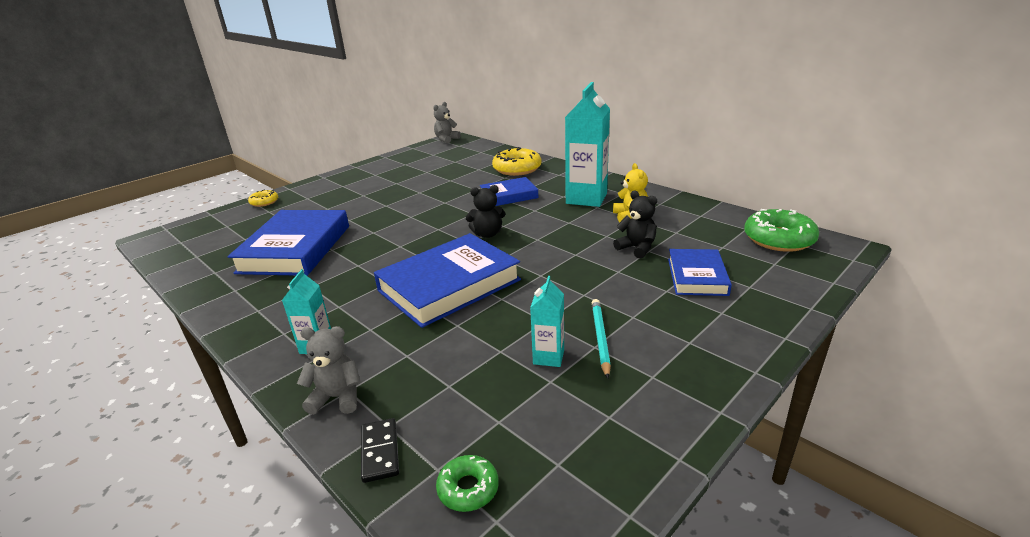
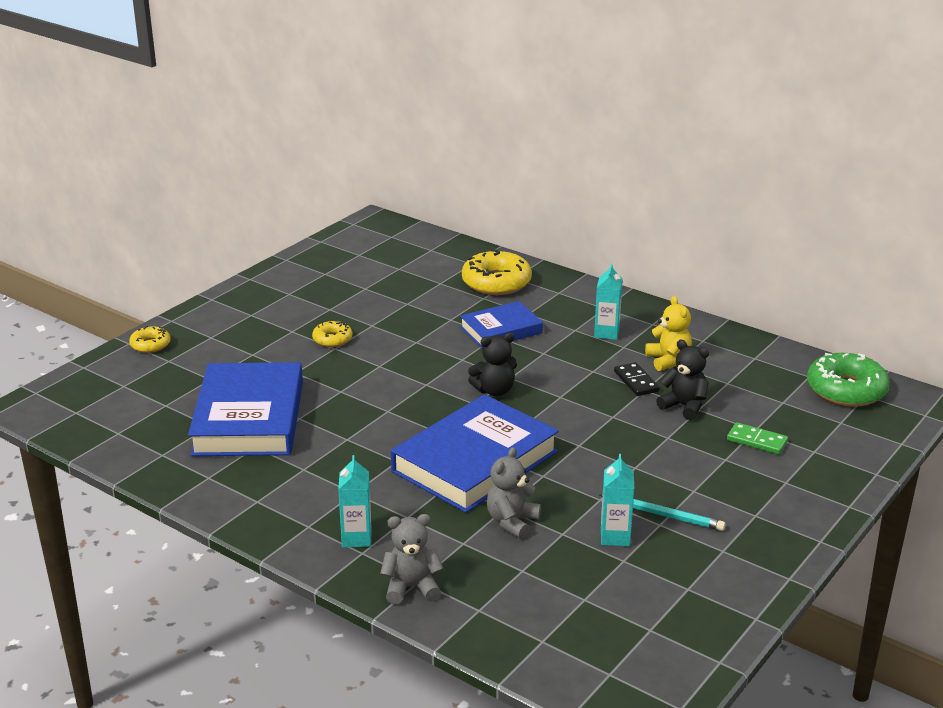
camera: 10 degrees left, 0 degrees up
(380, 452) = (481, 631): black domino -> black domino (636, 381)
(387, 200) = (332, 339): none -> yellow donut
(446, 139) = (366, 224): grey teddy bear -> grey teddy bear (512, 522)
(468, 488) = (576, 653): green donut -> none
(586, 198) = (606, 333): turquoise carton -> turquoise carton, size x0.50
(600, 338) = (664, 515): turquoise pencil -> turquoise pencil turned 120 degrees clockwise
(697, 276) = (757, 441): blue book -> green domino

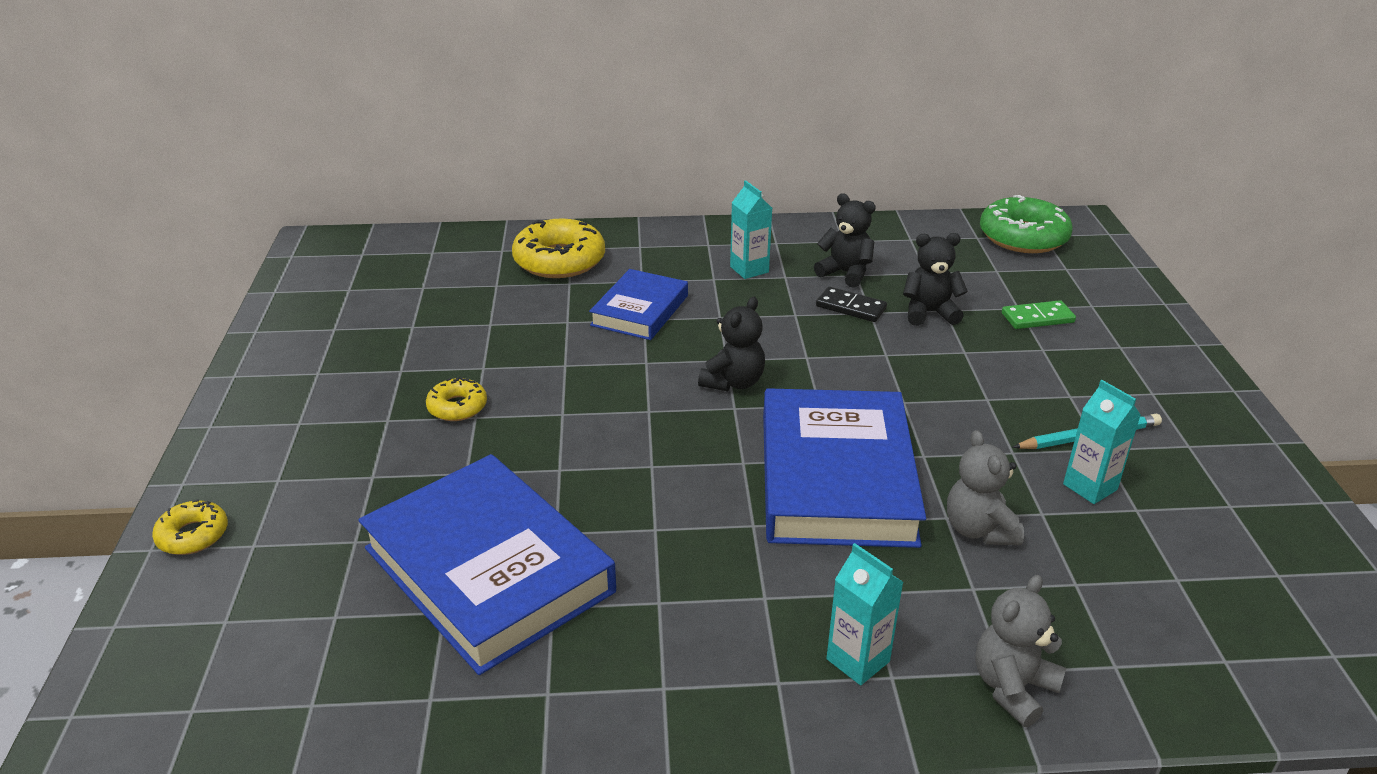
camera: 40 degrees left, 5 degrees up
(668, 360) = (845, 273): yellow teddy bear -> black teddy bear

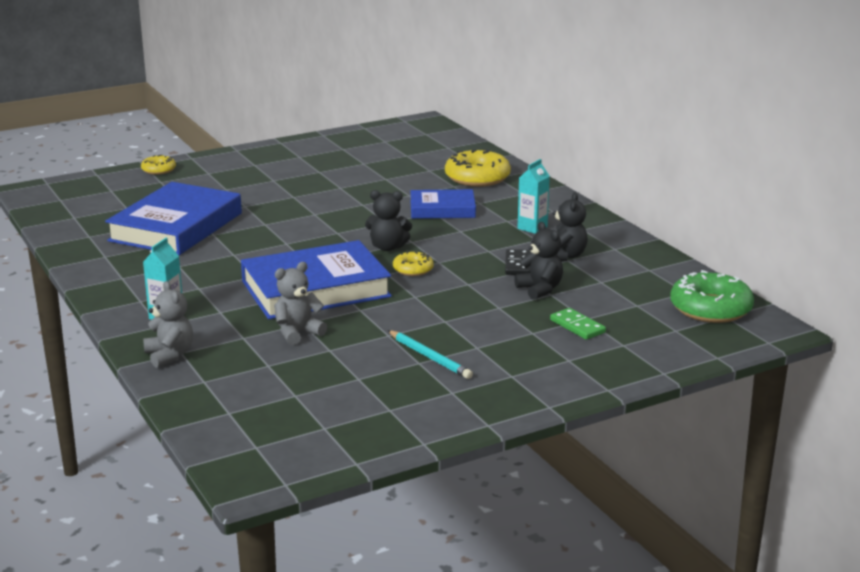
camera: 65 degrees right, 10 degrees down
(457, 407) = (298, 191): yellow donut -> yellow donut (413, 269)
(1012, 687) = (170, 355): grey teddy bear -> grey teddy bear turned 45 degrees clockwise
(1090, 487) = (370, 362): turquoise carton -> none

